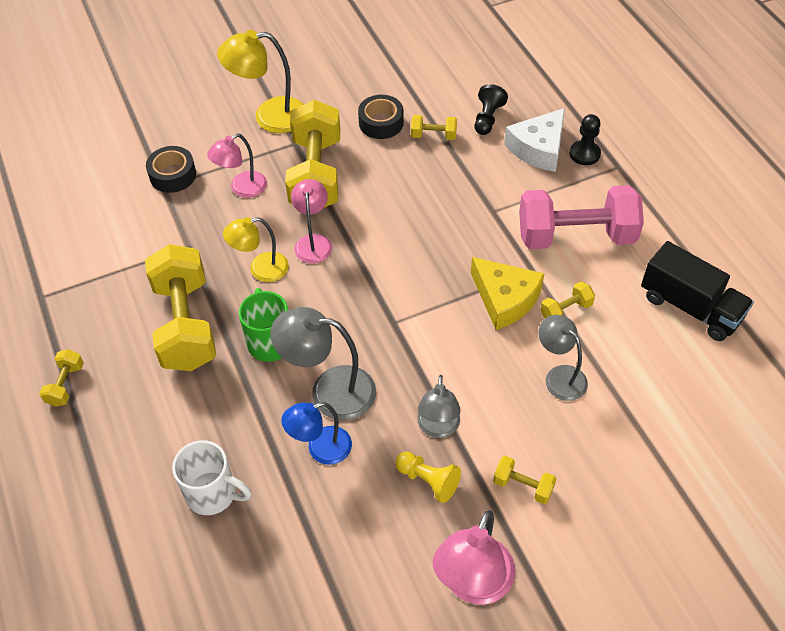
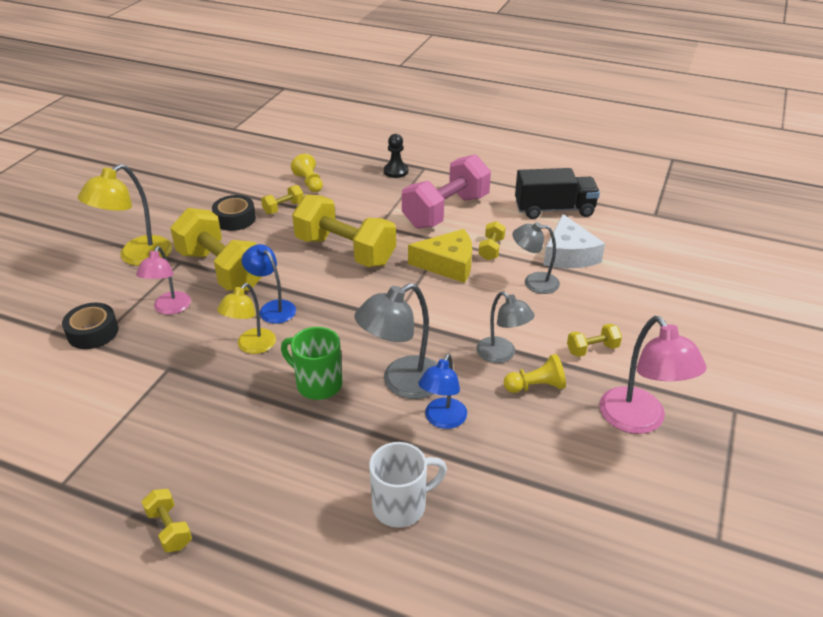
camera: 45 degrees left, 15 degrees down
(185, 324) = (232, 417): yellow dumbbell -> yellow dumbbell (345, 251)
(313, 242) = (272, 308): pink lamp -> blue lamp
(487, 118) = (309, 183): black pawn -> yellow pawn
(539, 148) = (364, 182): white cheese -> white cheese (569, 254)

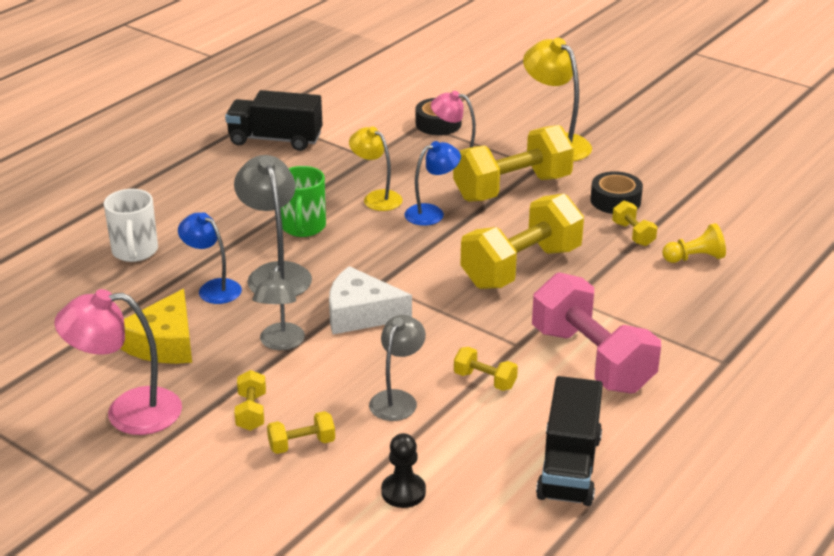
camera: 105 degrees right, 5 degrees down
(127, 454) = (275, 140): none -> black truck
(169, 529) = (189, 155): yellow dumbbell -> yellow dumbbell (302, 444)
(317, 384) = (303, 227): green mug -> green mug turned 135 degrees clockwise
(396, 171) = (716, 333): black pawn -> black pawn (403, 492)
(448, 264) = (464, 338): yellow cheese -> yellow cheese (164, 343)
(502, 355) = (280, 343): grey lamp -> grey lamp turned 60 degrees counterclockwise
(535, 386) = (220, 355): yellow pawn -> none
(569, 254) = (446, 448): white cheese -> white cheese (361, 314)

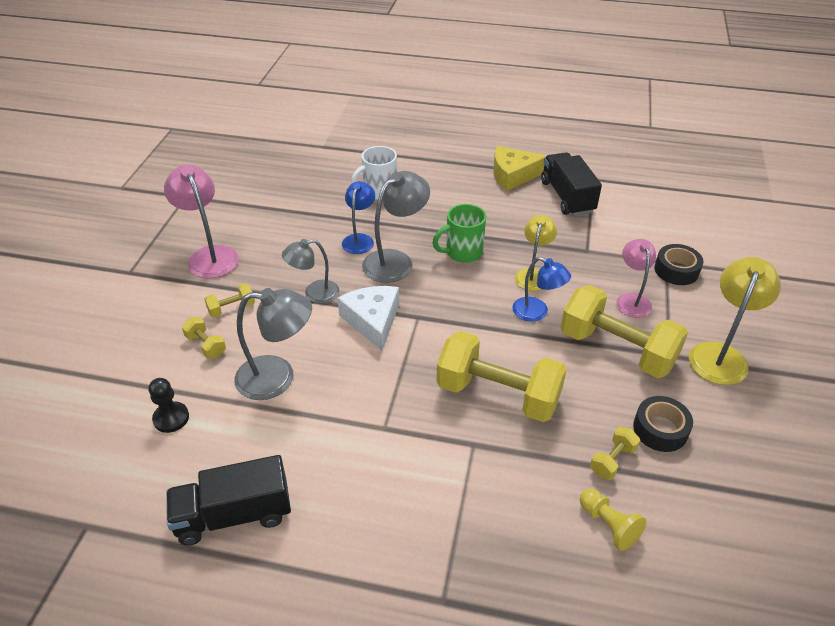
camera: 65 degrees right, 10 degrees up
(164, 343) = (287, 242): yellow cheese -> yellow cheese (513, 175)
(397, 399) = (277, 377): grey lamp -> grey lamp, size x1.52
(485, 380) = (325, 422): yellow dumbbell -> none
(592, 360) = (390, 487): pink dumbbell -> none

